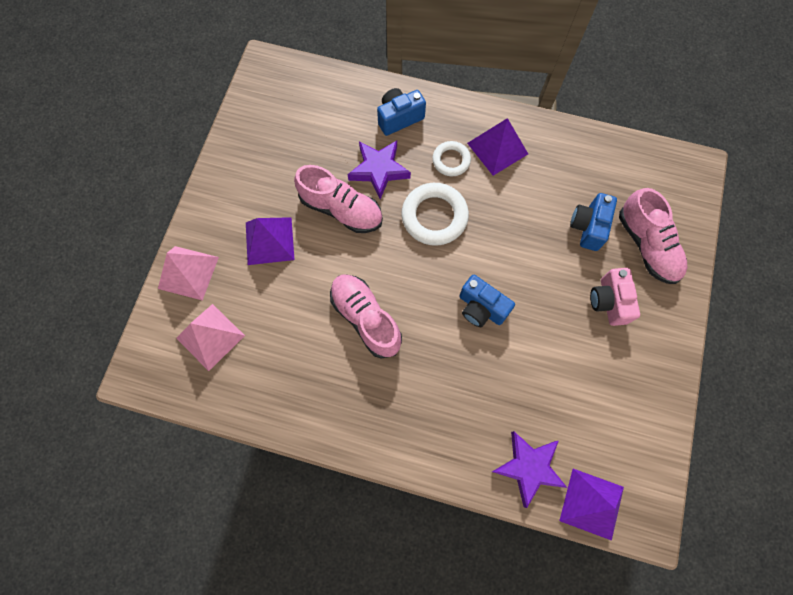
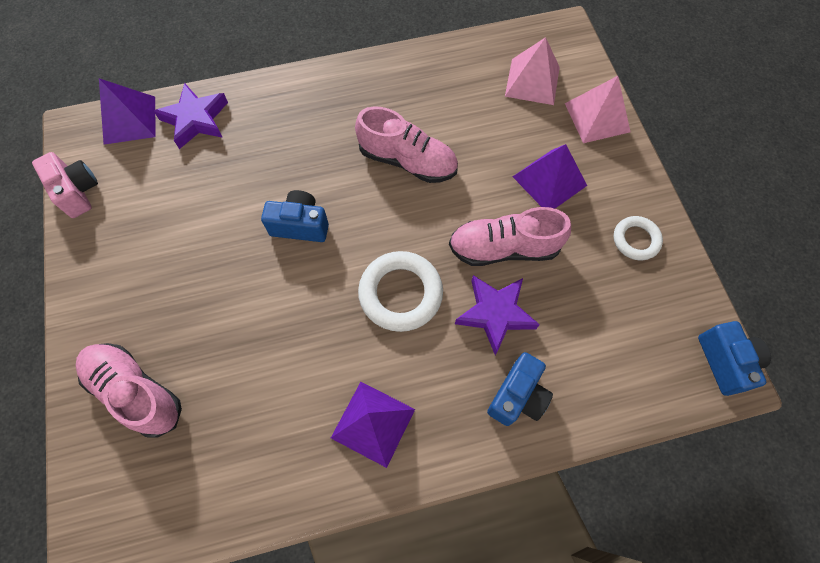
camera: 150 degrees right, 5 degrees down
(451, 160) = (421, 373): white ring -> white ring (636, 240)
(588, 227) = (216, 376): blue camera -> blue camera (725, 362)
(609, 301) = (164, 300): pink camera -> pink camera (77, 192)

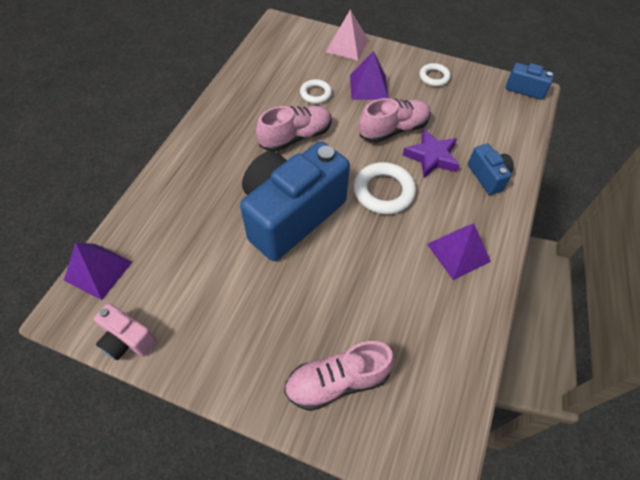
camera: 55 degrees left, 10 degrees down
(77, 192) = (127, 340): pink camera -> pink camera turned 150 degrees counterclockwise
(195, 120) = (145, 229): purple star -> none
(300, 225) = (291, 215): blue camera -> blue camera, size x2.26
(488, 137) = (315, 94): none -> white ring
(503, 248) = (393, 129): pink shoe -> pink shoe turned 150 degrees counterclockwise
(532, 81) = (298, 55): pink pyramid -> none

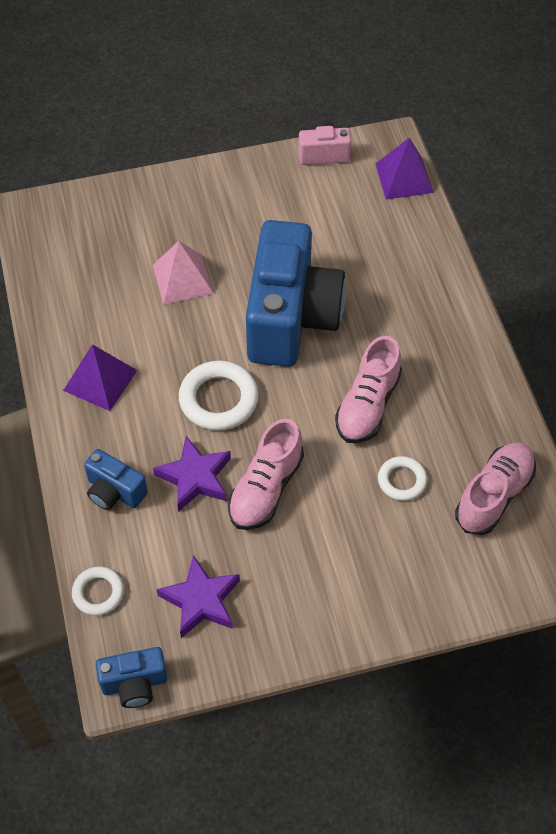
camera: 145 degrees right, 0 degrees up
(337, 381) = (140, 219): pink shoe -> pink shoe (494, 495)
(347, 46) = (437, 597): pink pyramid -> pink pyramid (182, 279)
(368, 86) = (347, 538): purple pyramid -> none
(434, 77) = (275, 617): white ring -> white ring (98, 593)
(468, 102) = (201, 600): none -> purple star

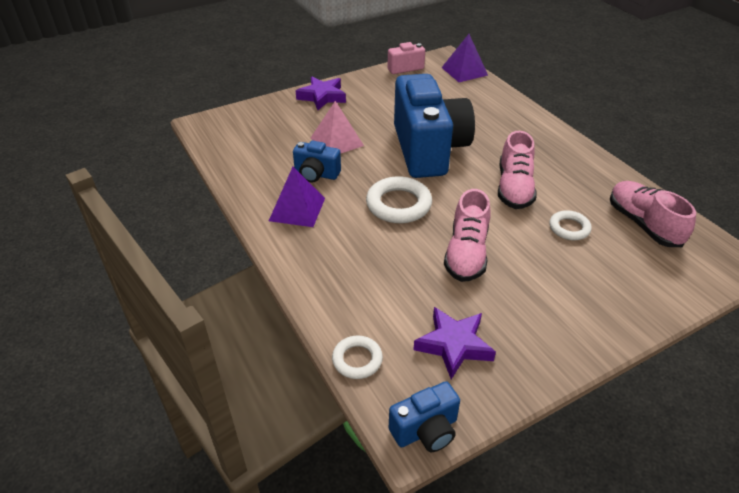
camera: 15 degrees left, 15 degrees down
(114, 491) = (340, 280): blue camera -> blue camera (316, 174)
(195, 477) = (404, 257): purple star -> purple star (322, 97)
(494, 495) = (643, 224): pink shoe -> pink shoe turned 45 degrees counterclockwise

